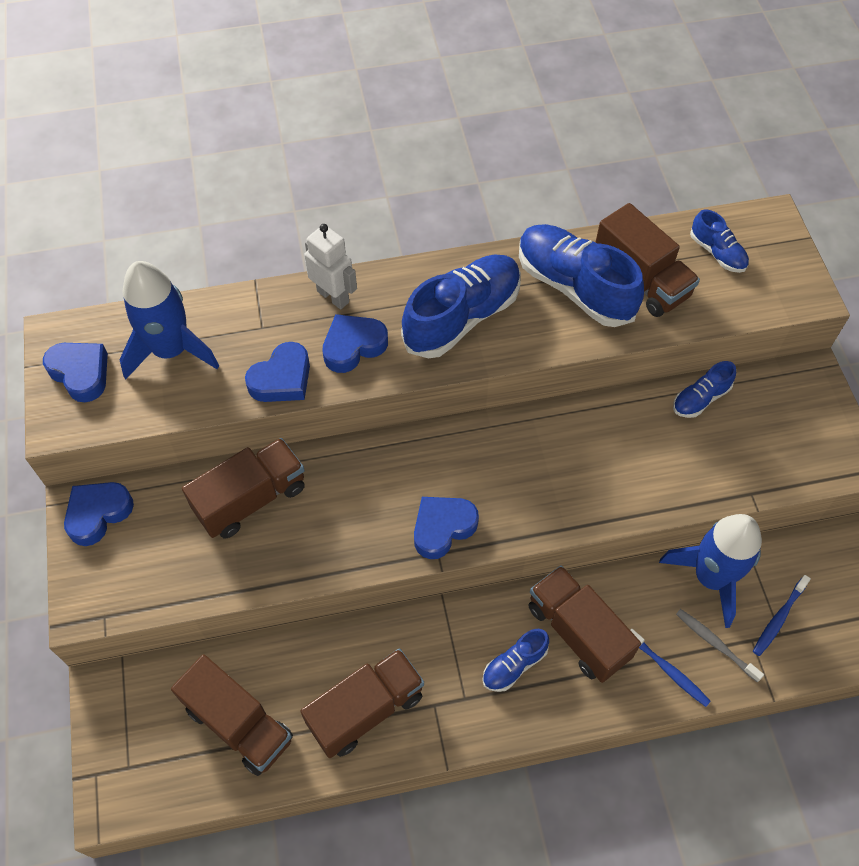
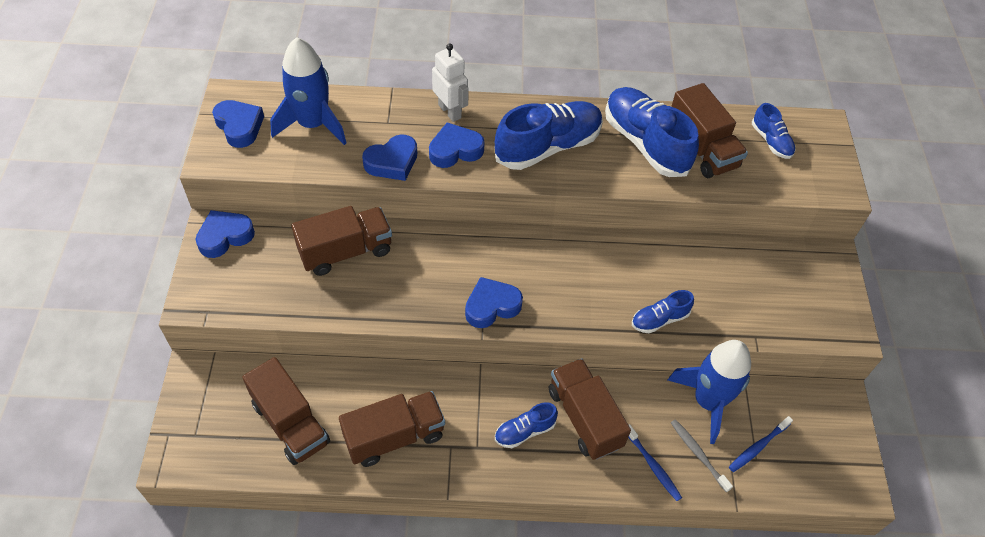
camera: 10 degrees right, 5 degrees down
(700, 399) = (732, 255): blue shoe -> blue shoe (659, 319)

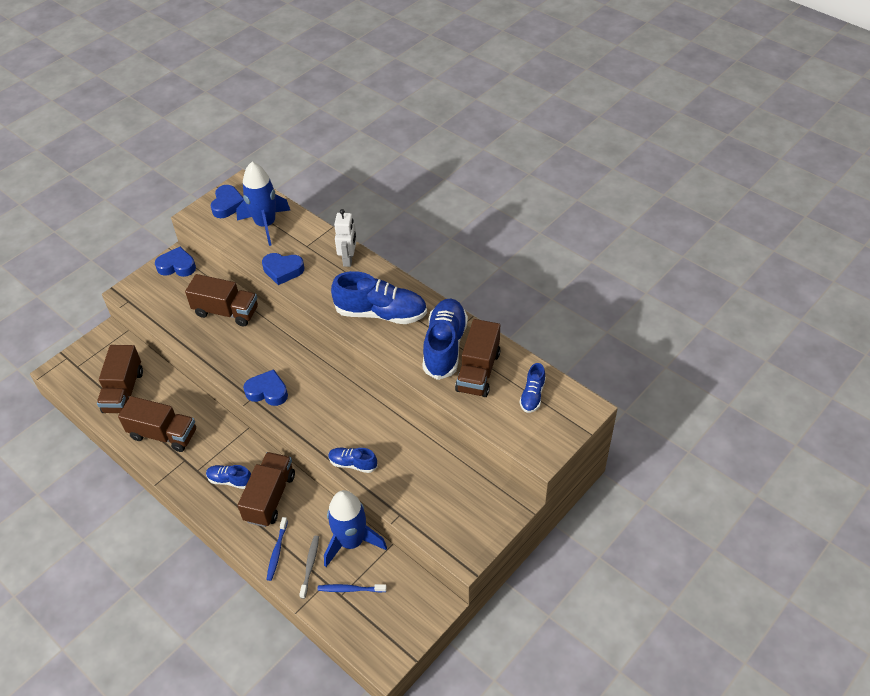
camera: 45 degrees right, 5 degrees down
(455, 150) = (325, 284): blue heart -> none

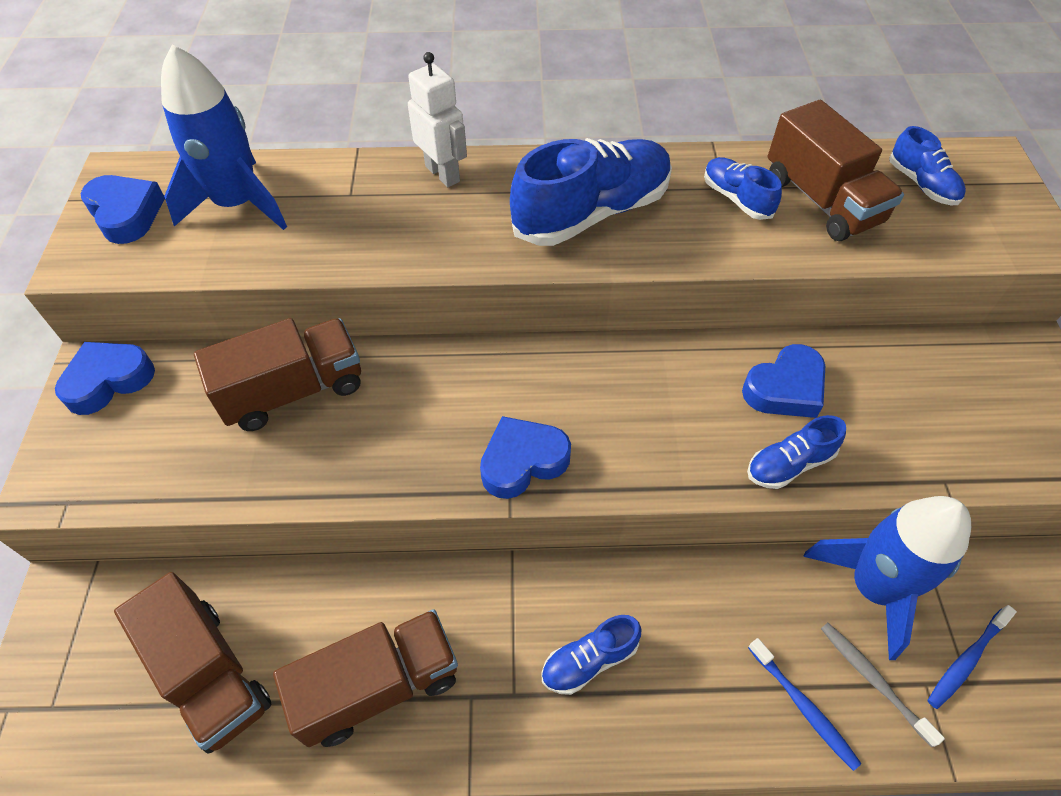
camera: 45 degrees left, 5 degrees up
(270, 497) = (682, 630): brown truck -> none
(283, 270) = (356, 250): blue heart -> blue heart (785, 388)
(444, 346) = (736, 199): blue shoe -> blue shoe, size x0.51

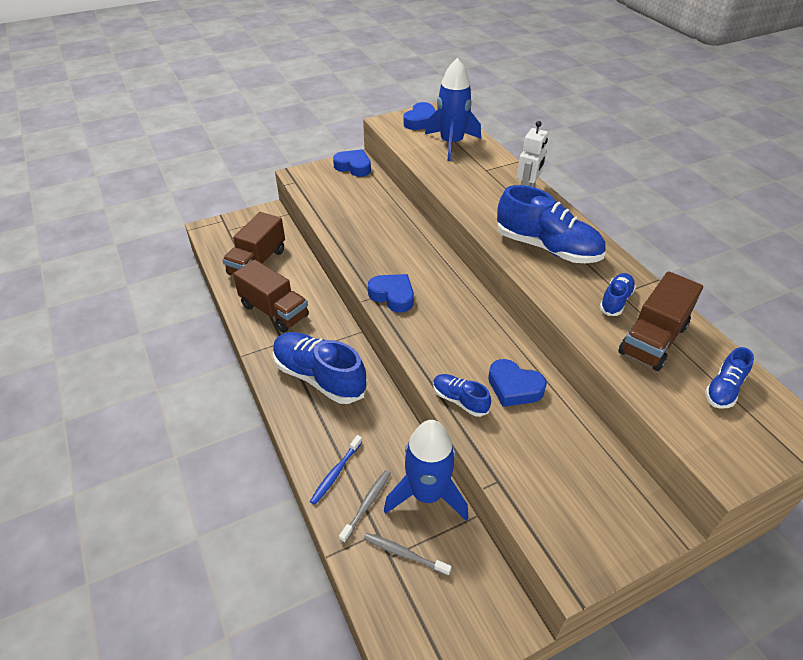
camera: 65 degrees right, 10 degrees down
(293, 391) = (382, 214): brown truck -> none
(589, 660) = (319, 377): blue shoe -> blue shoe, size x1.98
(967, 659) = (404, 554): blue toothbrush -> grey toothbrush

